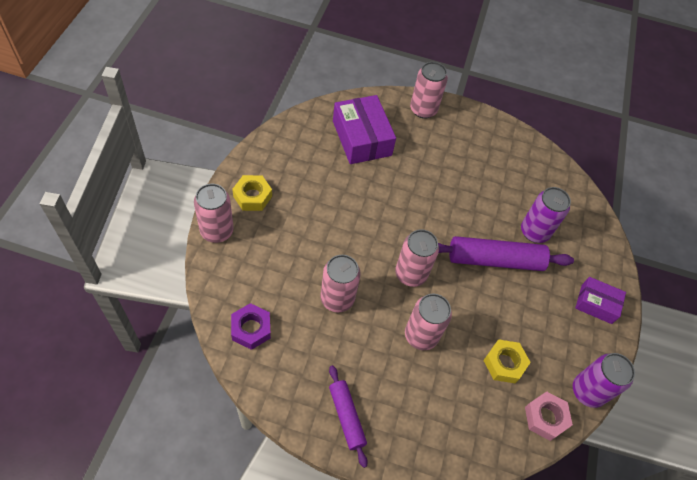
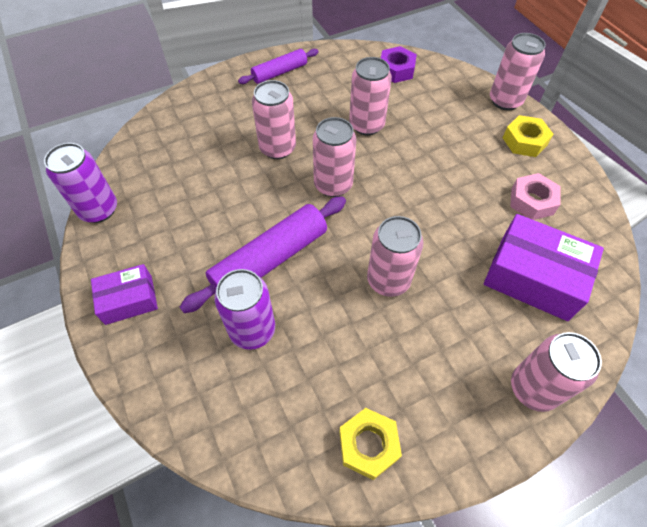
camera: 145 degrees right, 0 degrees up
(346, 417) = (279, 72): purple rolling pin -> purple rolling pin turned 60 degrees counterclockwise
(438, 196) = (388, 280): none -> pink can
(504, 363) = (191, 178): yellow nut -> yellow nut (368, 445)
(545, 417) = (129, 165): pink nut -> pink nut (532, 201)

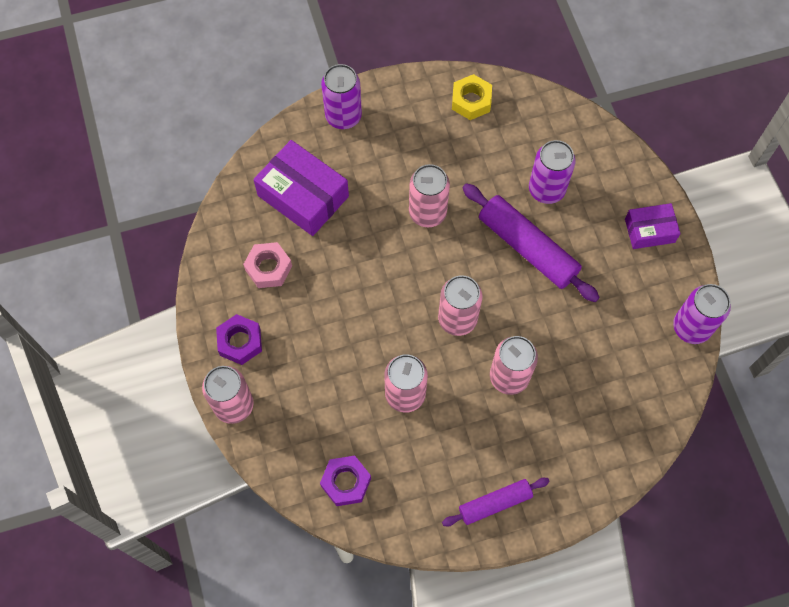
camera: 170 degrees left, 10 degrees up
(270, 260) = (527, 247): purple rolling pin -> purple rolling pin turned 75 degrees clockwise
(524, 141) = (240, 342): yellow nut -> purple nut
(533, 388) = (343, 116): pink can -> purple can

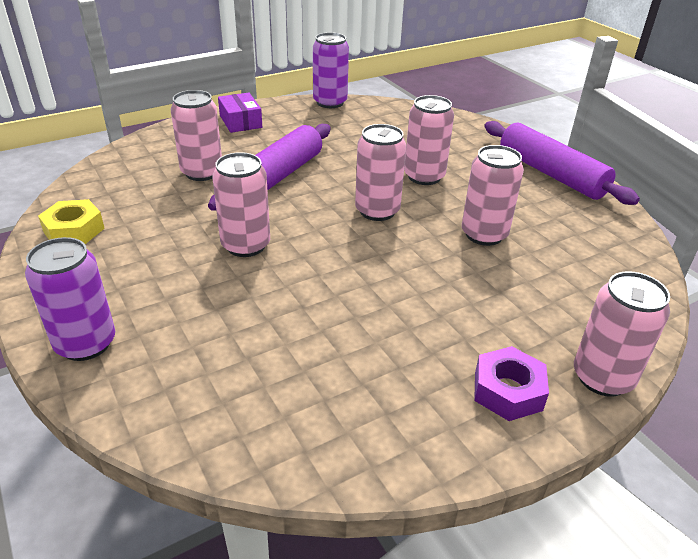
camera: 105 degrees left, 30 degrees down
(268, 268) = (375, 382): pink nut -> none
(303, 196) = (238, 365): purple box -> none
(346, 482) = (612, 262): purple nut -> none
(495, 503) = (551, 174): purple rolling pin -> purple rolling pin, size x1.67
(546, 189) = (202, 172): purple can -> pink can

